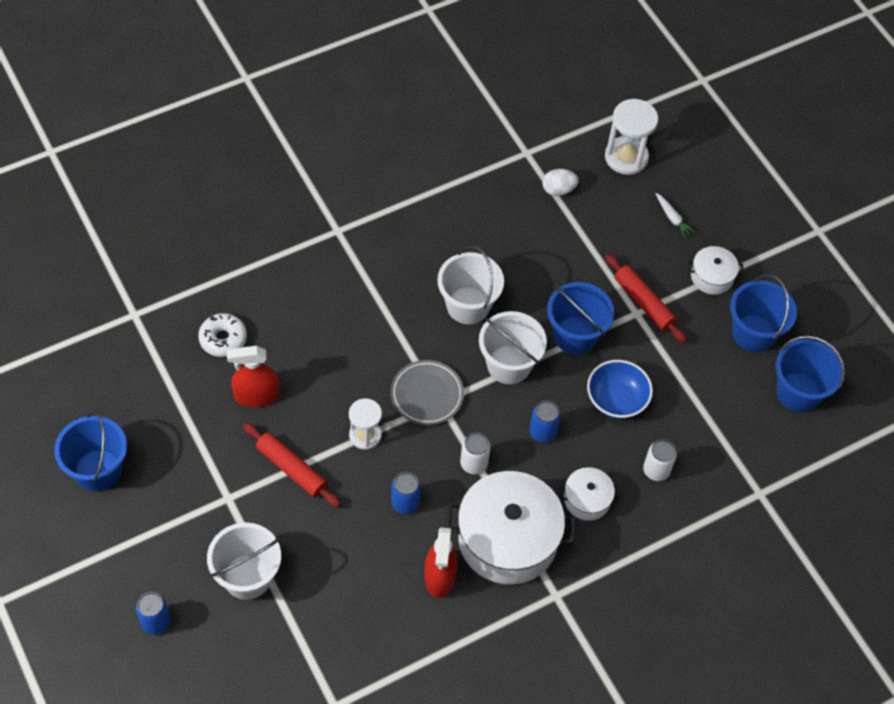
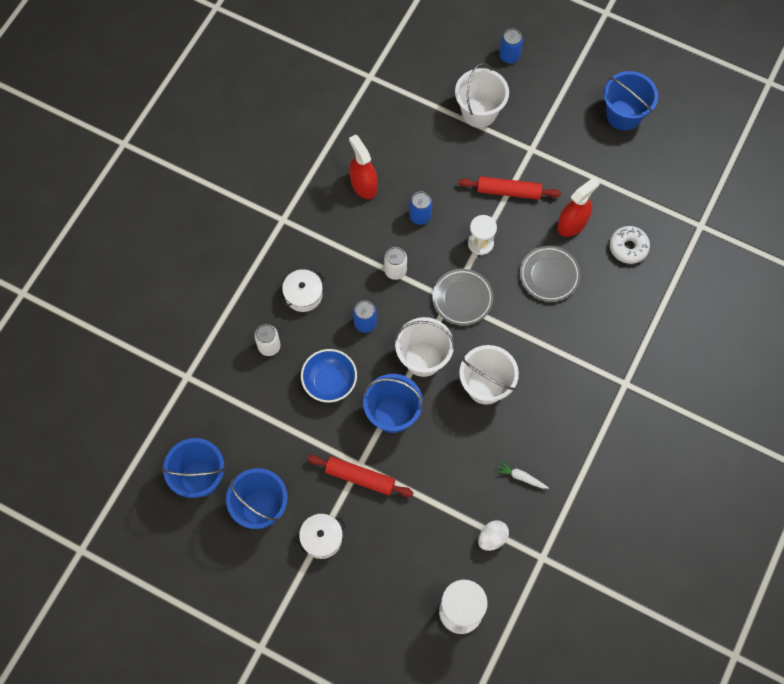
camera: 150 degrees right, 10 degrees up
(323, 362) = (549, 275): none -> grey plate
(507, 539) = (337, 235): white pot -> none
(672, 218) = (385, 575): white carrot -> white carrot (521, 477)

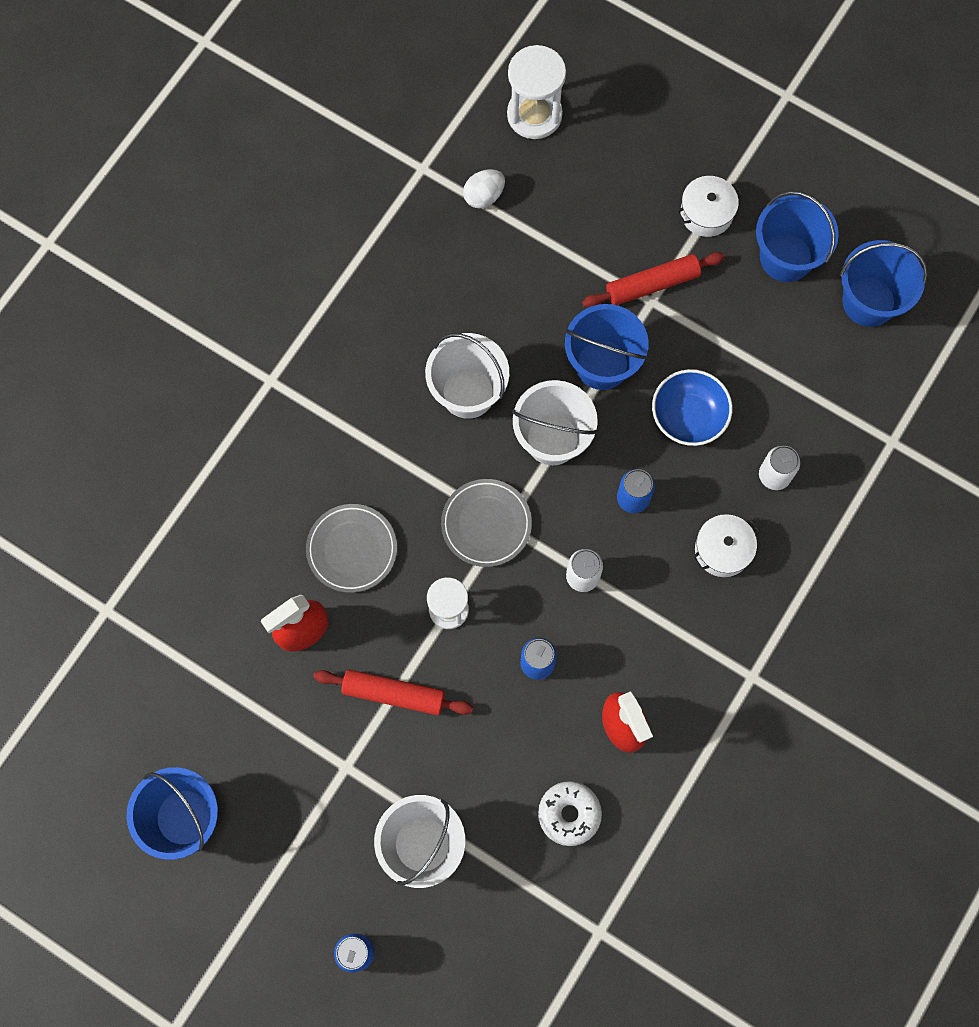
camera: 175 degrees left, 5 degrees up
(360, 477) = (652, 284): red rolling pin -> red rolling pin turned 45 degrees counterclockwise
(521, 477) = (435, 267): white carrot -> none
(628, 247) = (225, 584): white donut -> white donut (569, 814)

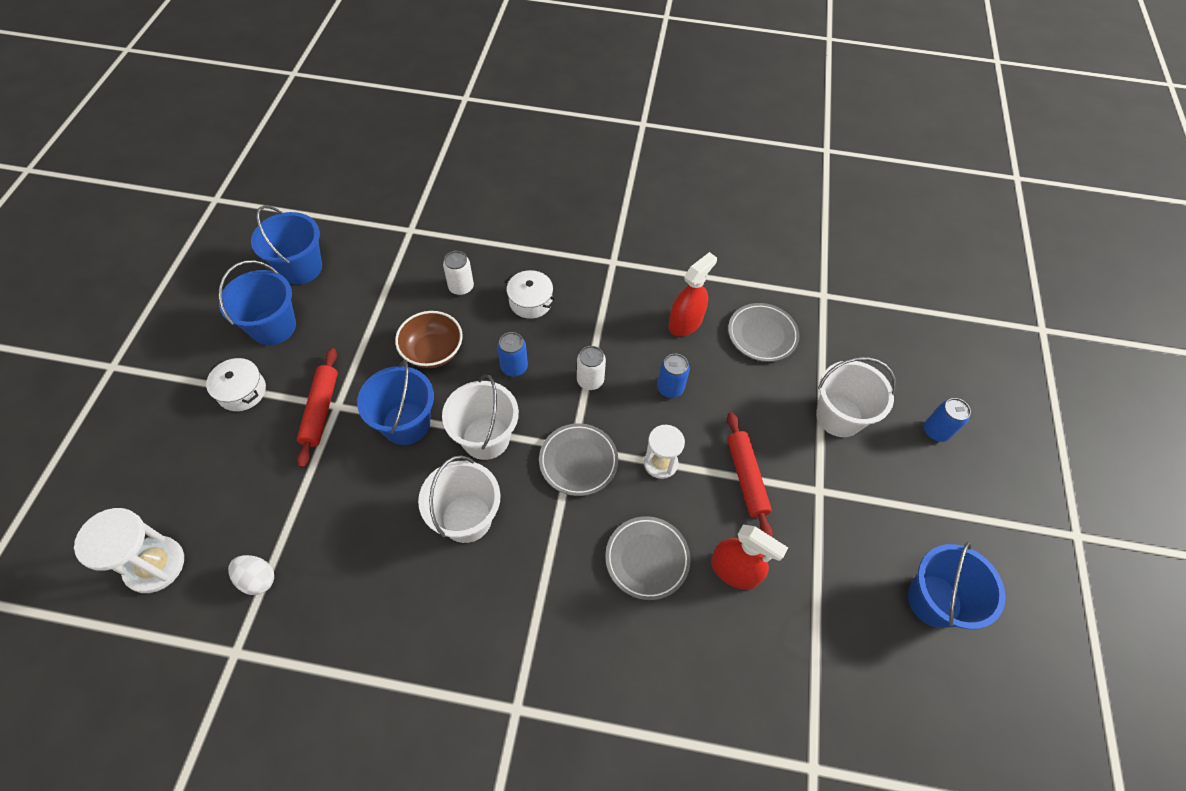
camera: 115 degrees left, 15 degrees down
(569, 814) = (762, 334): white donut -> grey plate
(652, 284) = (321, 410): red rolling pin -> red rolling pin turned 45 degrees clockwise
(688, 417) = (433, 351): blue bowl -> brown bowl

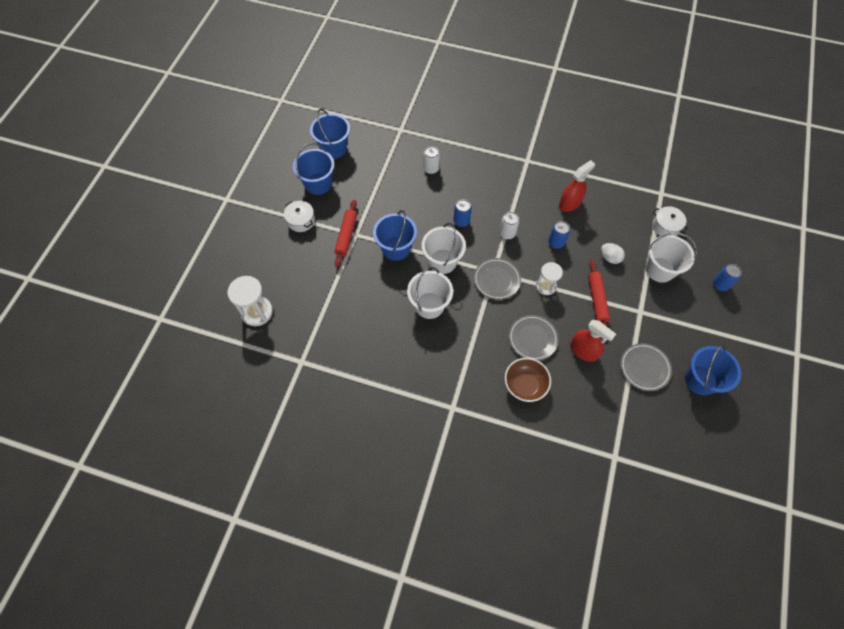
camera: 10 degrees right, 5 degrees up
(257, 579) = (312, 325): white egg -> white egg (610, 258)
(433, 351) = (413, 207): brown bowl -> brown bowl (525, 385)
(530, 301) = (474, 181): white pot -> white pot (666, 226)
(762, 334) = (618, 215): grey plate -> grey plate (644, 368)

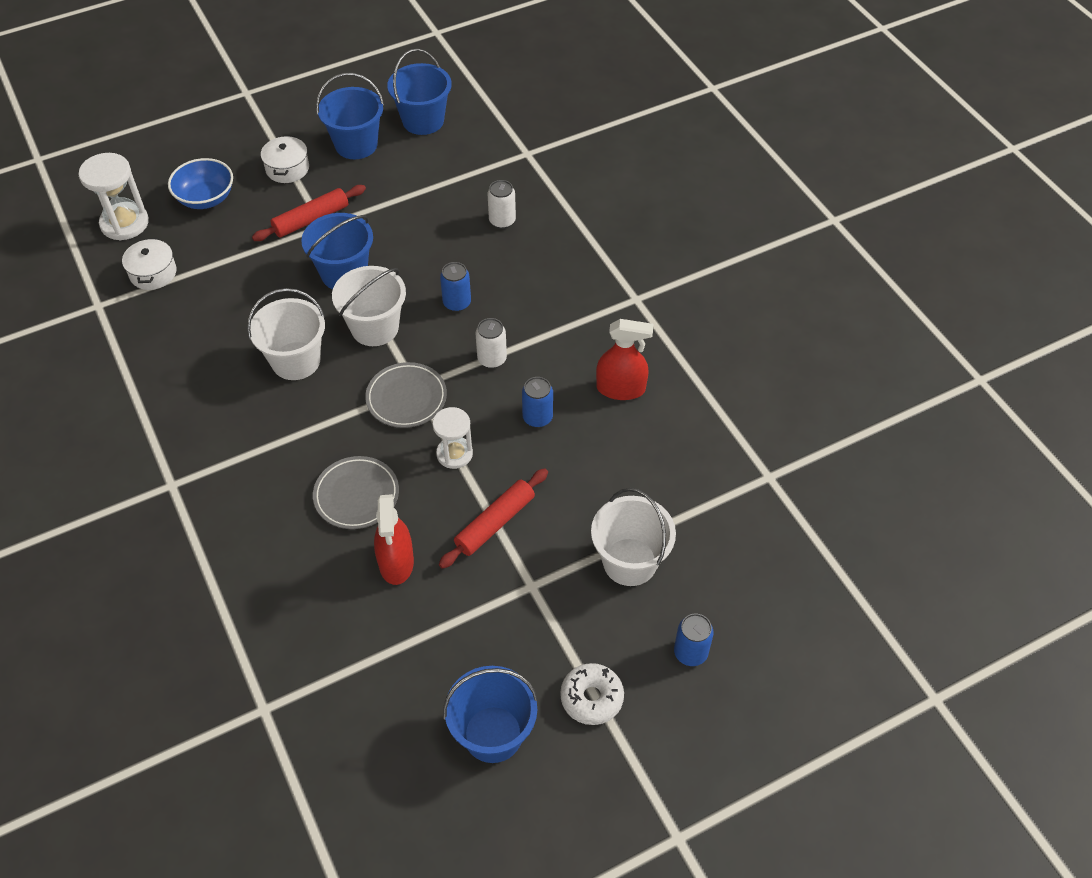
camera: 45 degrees right, 10 degrees down
(281, 267) = (206, 198): none -> blue bowl
(525, 385) = (278, 534): brown bowl -> none
(610, 258) = (582, 491): white egg -> none
(644, 368) = (442, 651): grey plate -> none
(666, 226) = (715, 520): white pot -> white pot (153, 273)
(712, 333) = (591, 698): none -> white donut

